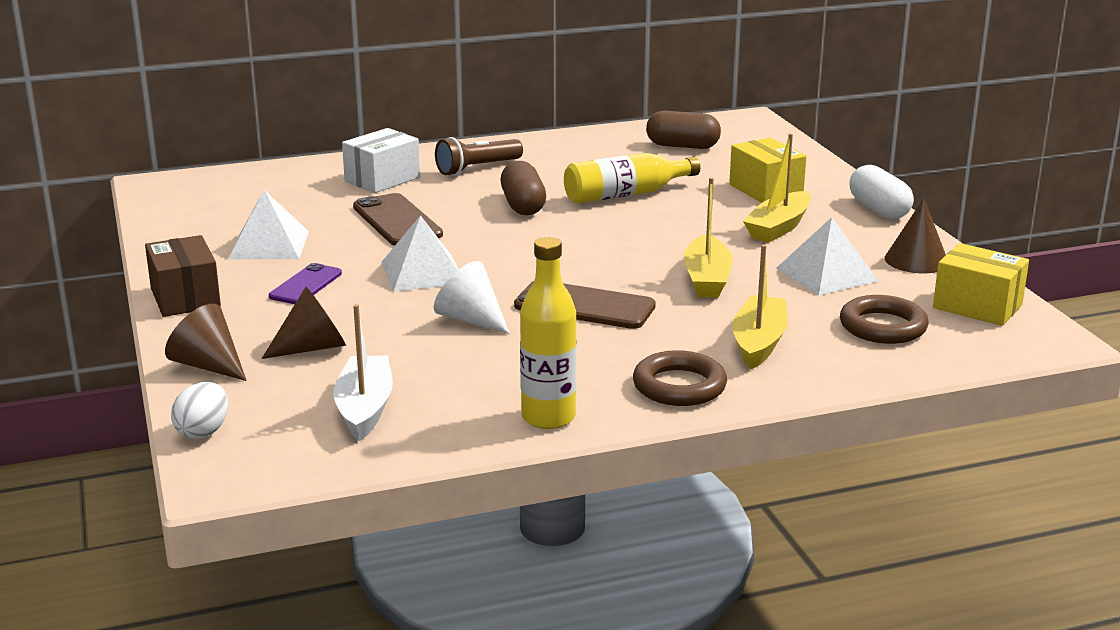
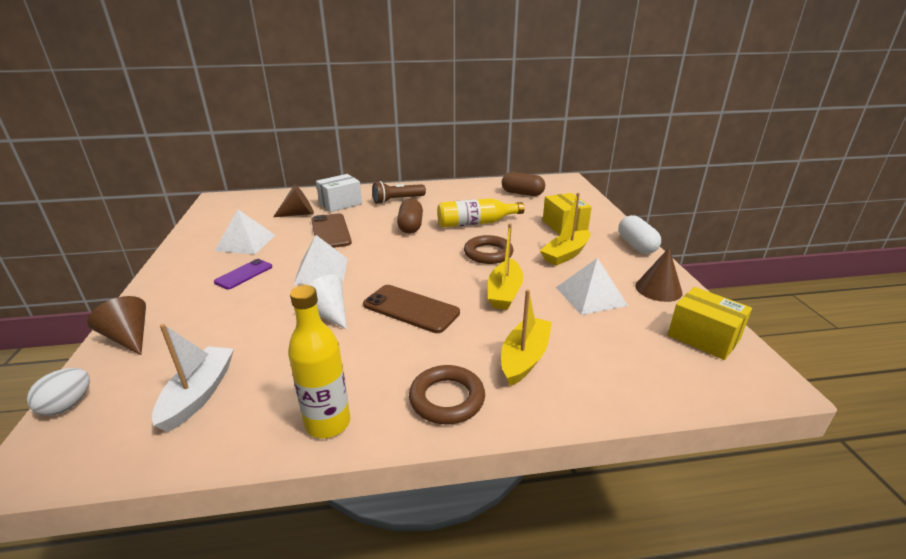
camera: 10 degrees right, 5 degrees up
(185, 298) = (165, 278): brown box -> none
(313, 347) = (208, 328): brown cone -> brown cone (299, 214)
(883, 327) = (625, 351): brown ring -> brown ring (488, 253)

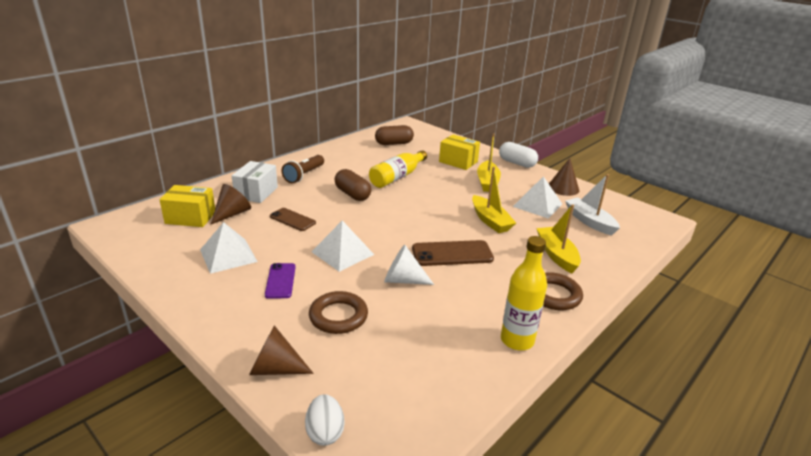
camera: 40 degrees left, 0 degrees up
(198, 394) = (410, 370): white boat -> white boat (589, 222)
(331, 231) = (292, 219): brown phone -> brown phone, size x0.64
(488, 253) = (440, 197): brown ring -> brown ring (338, 316)
(703, 337) = (615, 208): yellow box -> yellow box (190, 217)

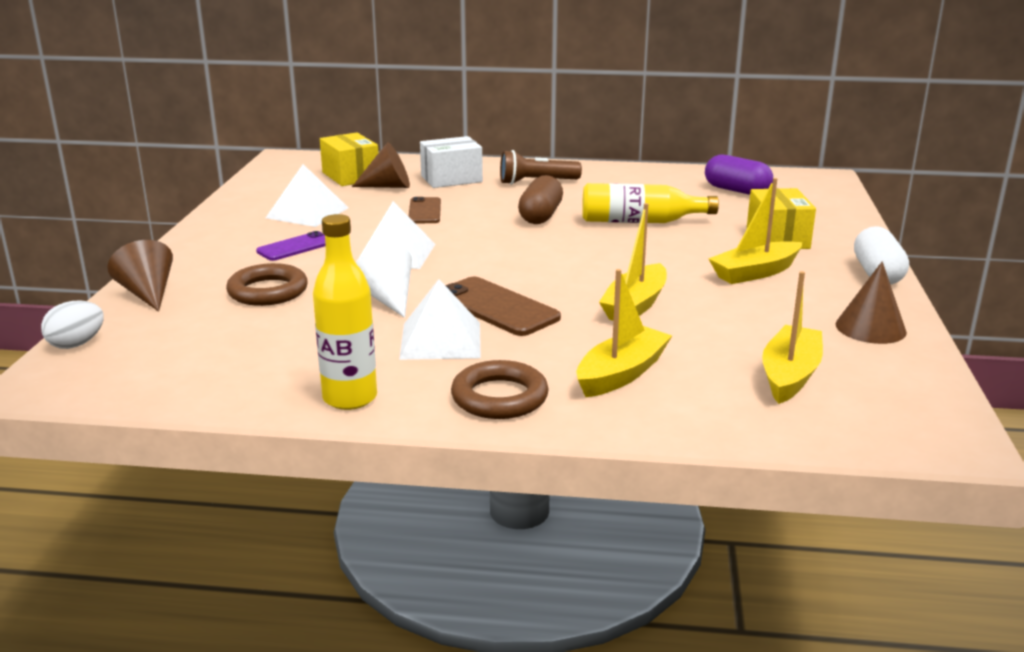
camera: 55 degrees right, 5 degrees down
(394, 143) = (736, 190): brown capsule -> purple capsule
(537, 205) = (759, 323): white pyramid -> white pyramid (440, 340)
(589, 222) = (789, 375): white boat -> yellow boat

